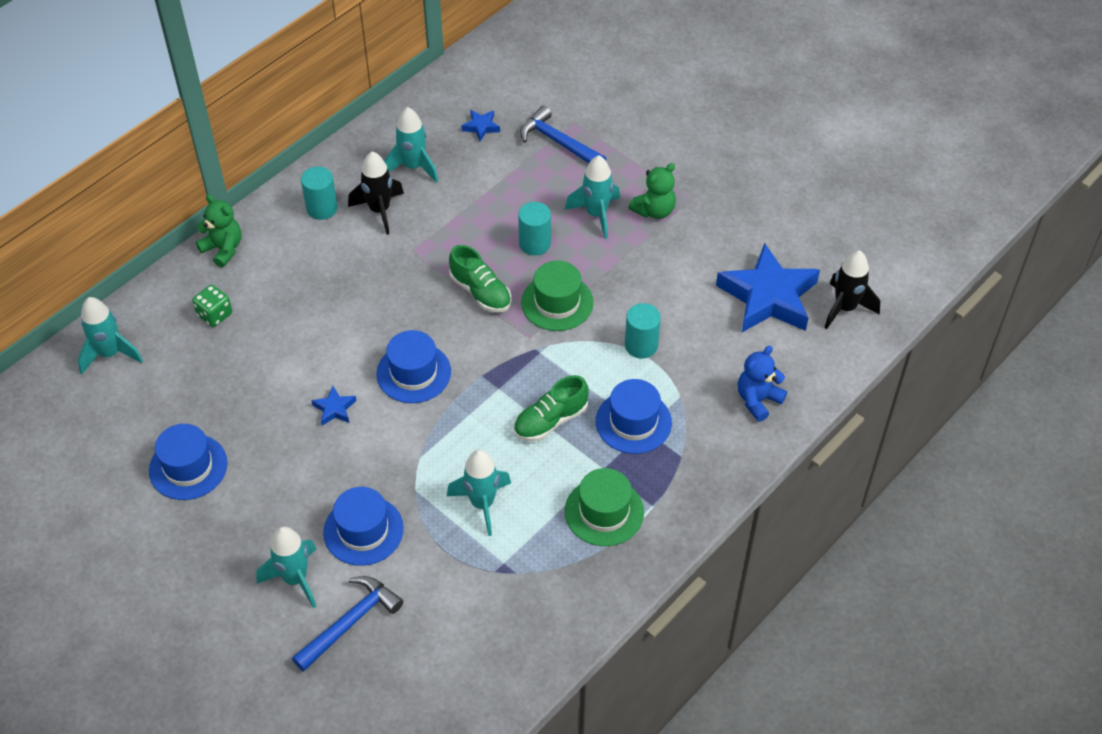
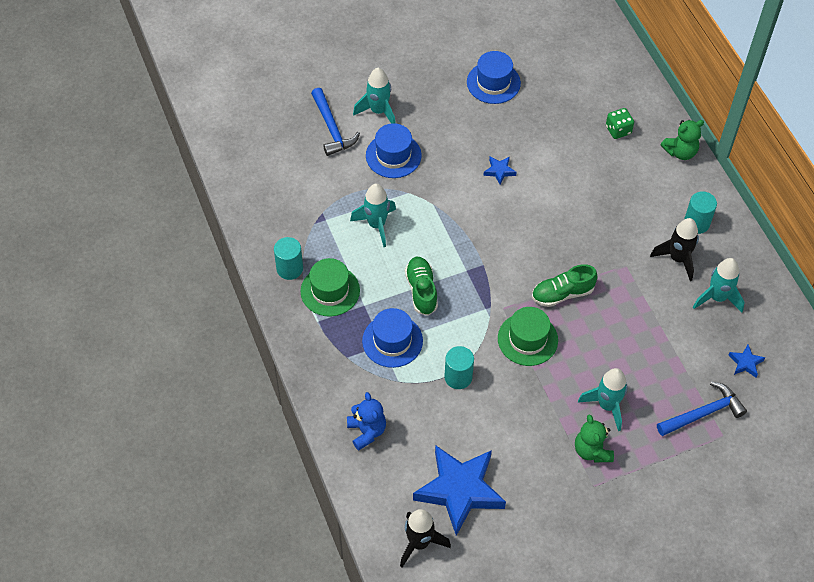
camera: 115 degrees right, 5 degrees up
(110, 354) = (610, 67): turquoise rocket -> none
(413, 373) = (507, 225): blue hat -> none
(535, 244) = (595, 349): turquoise cylinder -> turquoise cylinder (289, 268)

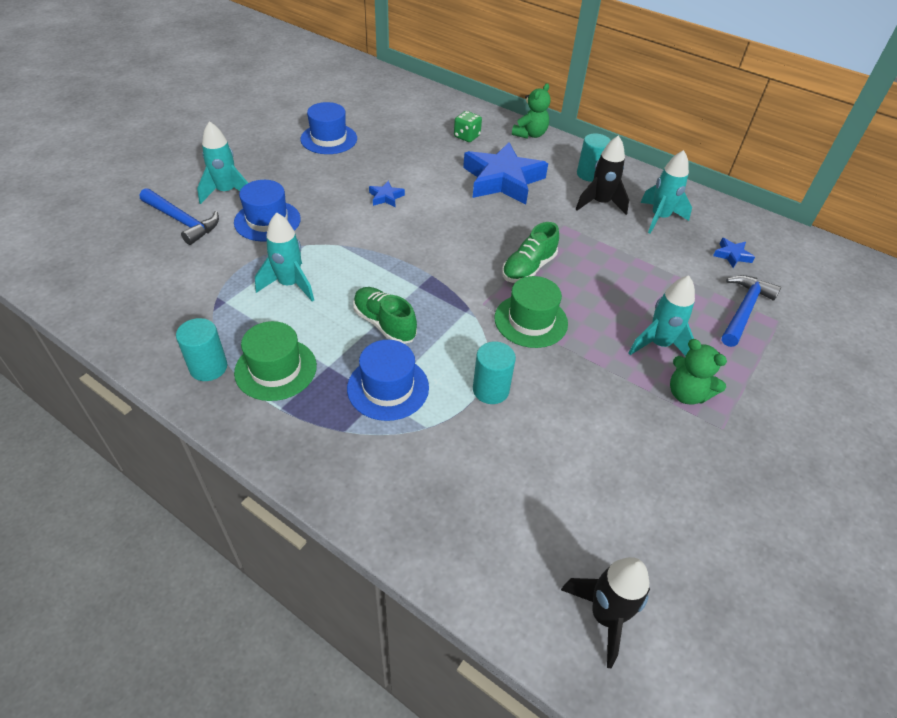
camera: 35 degrees left, 10 degrees down
(367, 431) = (430, 506): blue teddy bear -> none
(459, 490) = (595, 516): blue star -> blue star (502, 180)

